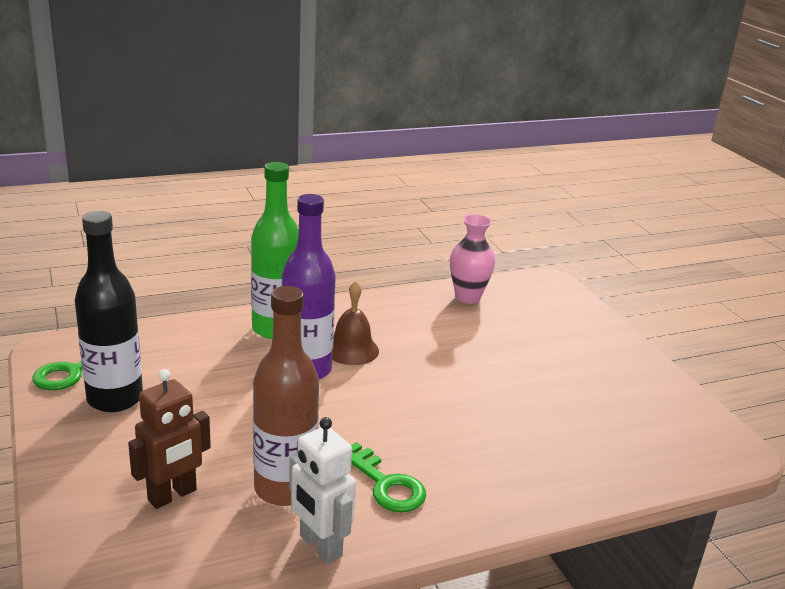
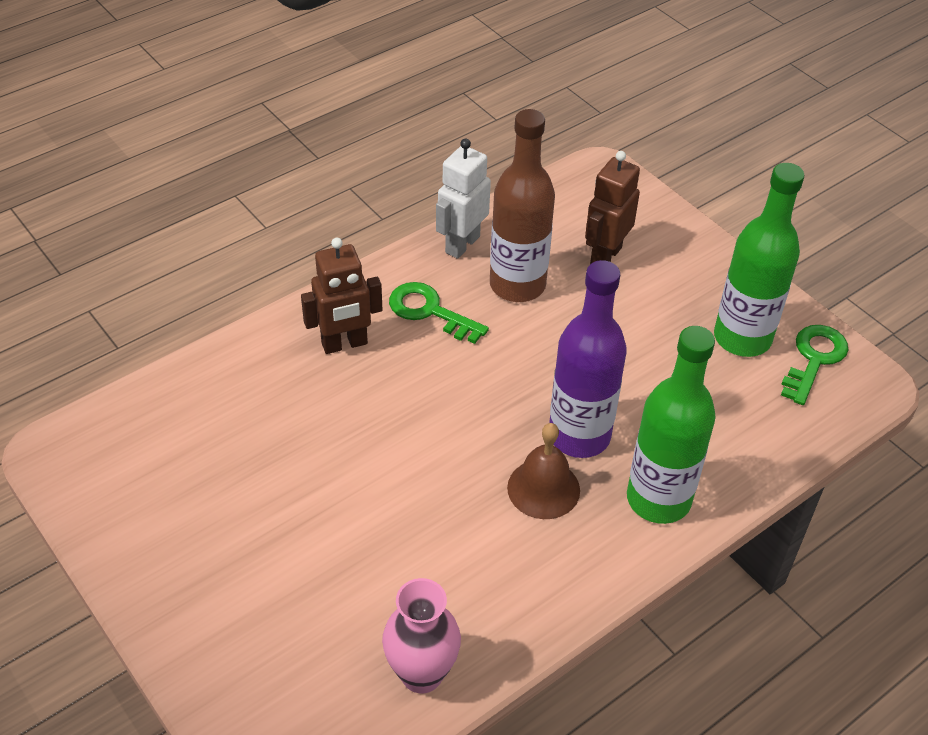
camera: 165 degrees right, 20 degrees up
(115, 398) = (742, 338): black bottle -> green bottle
(320, 546) = (462, 244): white robot -> white robot turned 90 degrees counterclockwise
(478, 474) = (344, 344): none -> brown robot

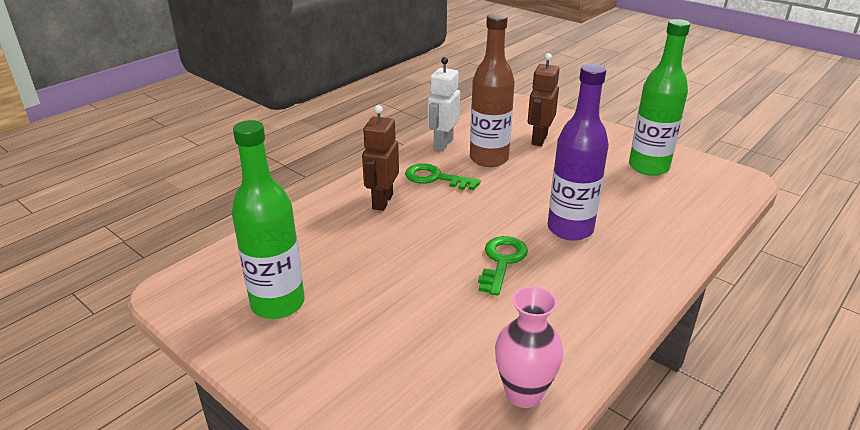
camera: 10 degrees left, 15 degrees down
(344, 344) = (382, 201): brown robot -> brown robot turned 135 degrees clockwise
(543, 488) = (560, 261): brown bell -> none
(658, 499) = (644, 256): green bottle -> green bottle (278, 303)
(814, 359) = (700, 172): green key -> green key (502, 261)

